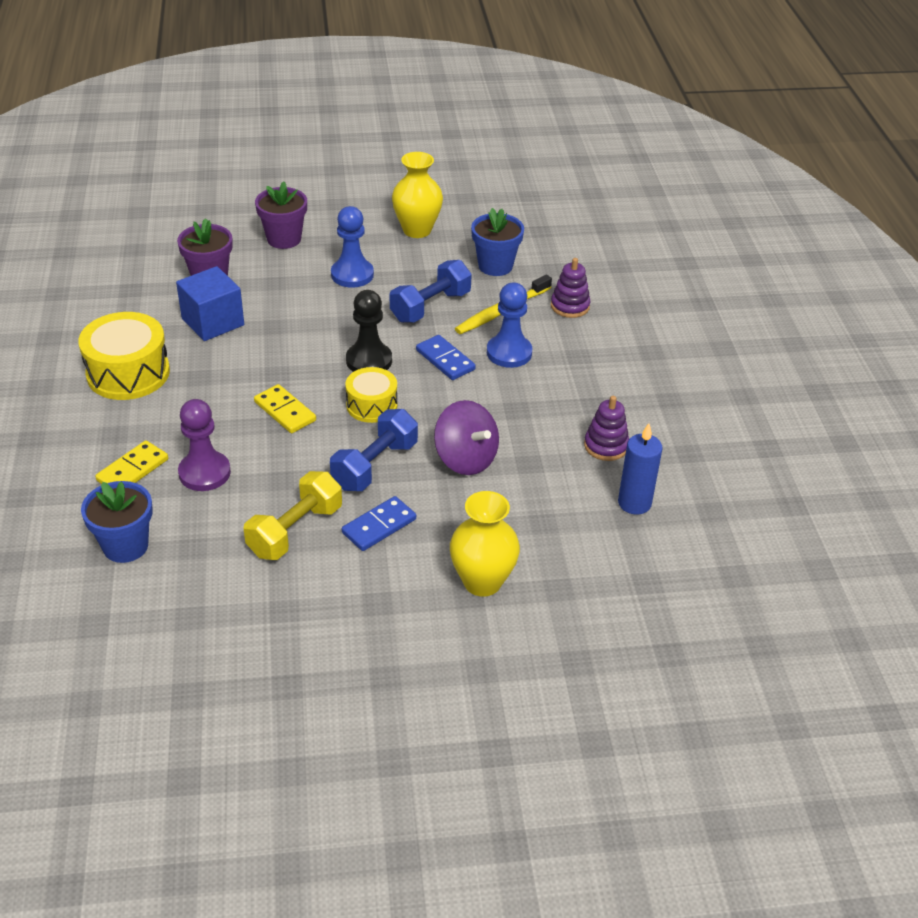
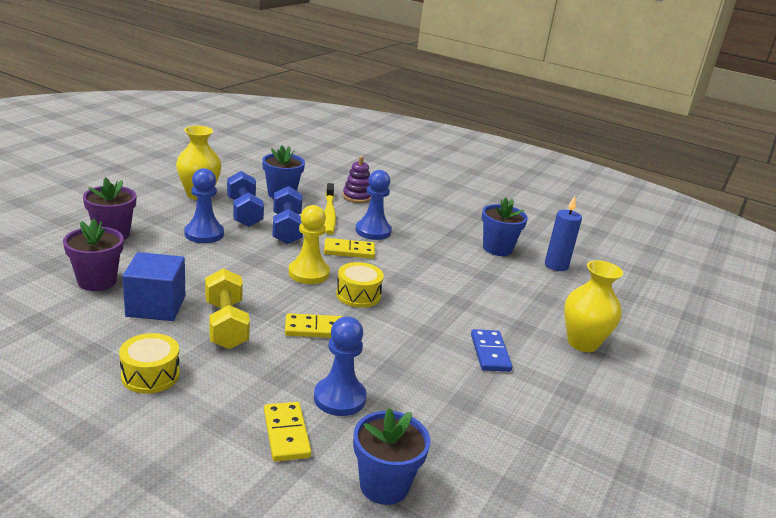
camera: 55 degrees left, 15 degrees down
(128, 373) = (150, 375): yellow drum -> yellow drum, size x0.61
(204, 473) = (339, 398): purple pawn -> blue pawn
(295, 531) = (458, 389): yellow dumbbell -> yellow dumbbell (226, 325)
(369, 361) = (308, 273): black pawn -> yellow pawn
(374, 465) = (424, 324): blue dumbbell -> blue dumbbell (244, 212)
(445, 360) = (349, 251): blue domino -> yellow domino
(465, 459) = (457, 291): purple spinning top -> none
(606, 446) = (497, 249): purple stacking toy -> blue flower pot

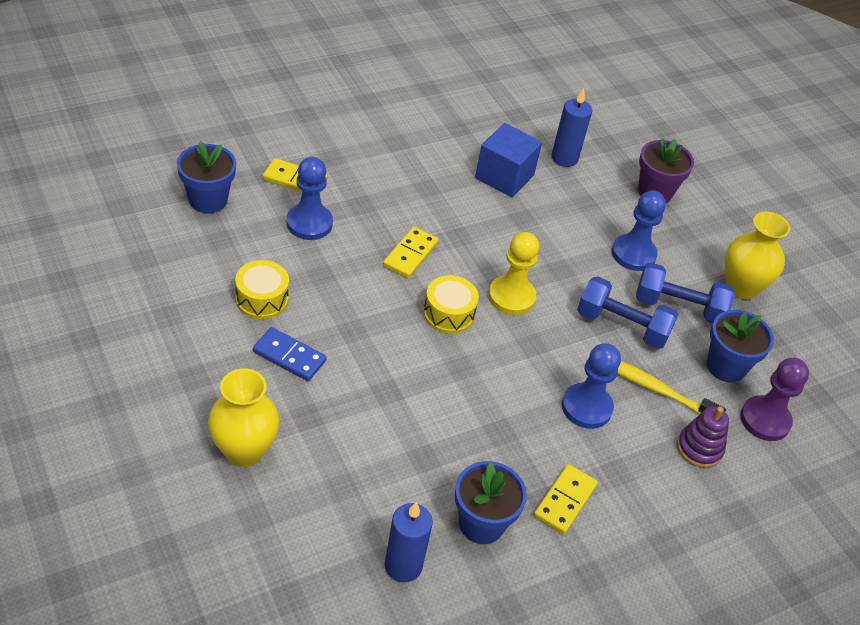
camera: 120 degrees right, 20 degrees up
(97, 281) = (564, 158): purple flower pot -> blue candle
(150, 375) = (409, 144): yellow drum -> yellow drum (262, 299)
(226, 325) = (451, 204): yellow dumbbell -> none
(311, 181) = (765, 420): none -> purple pawn
(349, 251) = (545, 356): yellow domino -> yellow domino (565, 501)

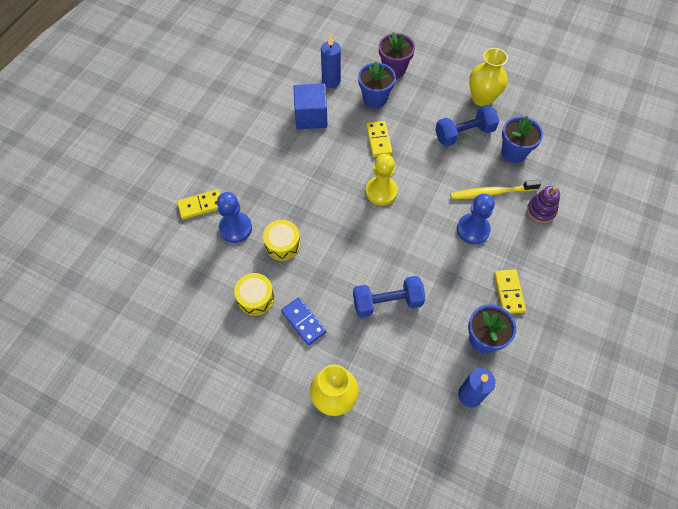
camera: 30 degrees left, 15 degrees up
(208, 200) = (164, 257): blue flower pot -> blue flower pot (375, 99)
(289, 356) = (303, 322): blue domino -> blue domino turned 60 degrees clockwise
(410, 254) = (307, 206): yellow domino -> yellow domino (378, 140)
(448, 313) = (360, 227): yellow drum -> yellow drum (282, 244)
(622, 326) = (448, 166): blue dumbbell -> blue dumbbell (387, 302)
(633, 254) = (416, 117): blue pawn -> none
(765, 420) = (555, 170): purple pawn -> none

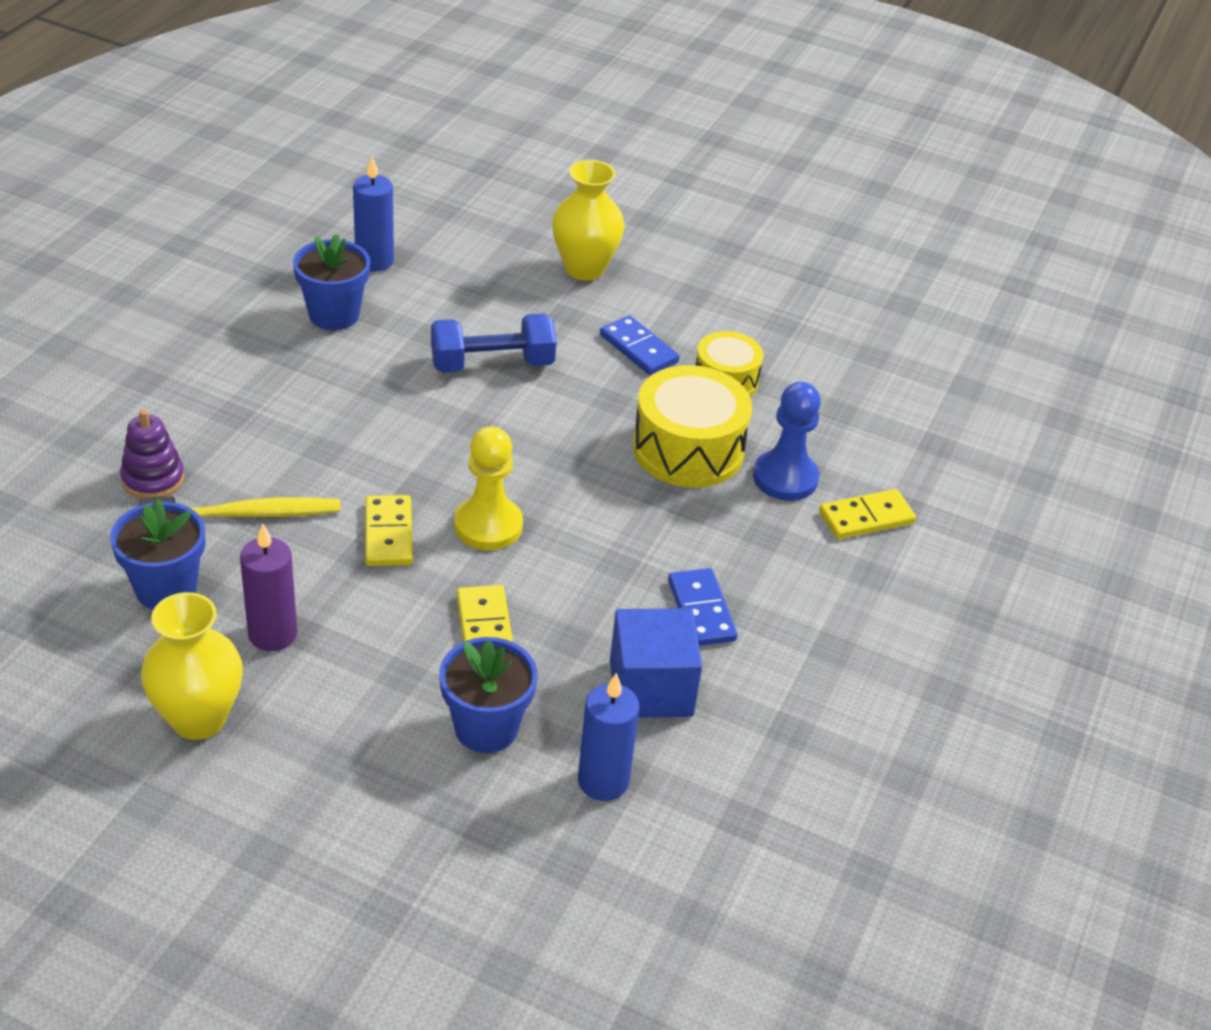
camera: 175 degrees right, 20 degrees down
(282, 244) = (688, 449): yellow drum -> yellow drum, size x1.63
(286, 152) = (701, 610): none -> blue domino
(394, 69) = (425, 810): purple flower pot -> none
(464, 134) = (273, 634): blue dumbbell -> purple candle
(473, 229) = (308, 455): blue pawn -> none
(509, 292) = (269, 366): yellow domino -> yellow domino (388, 534)

